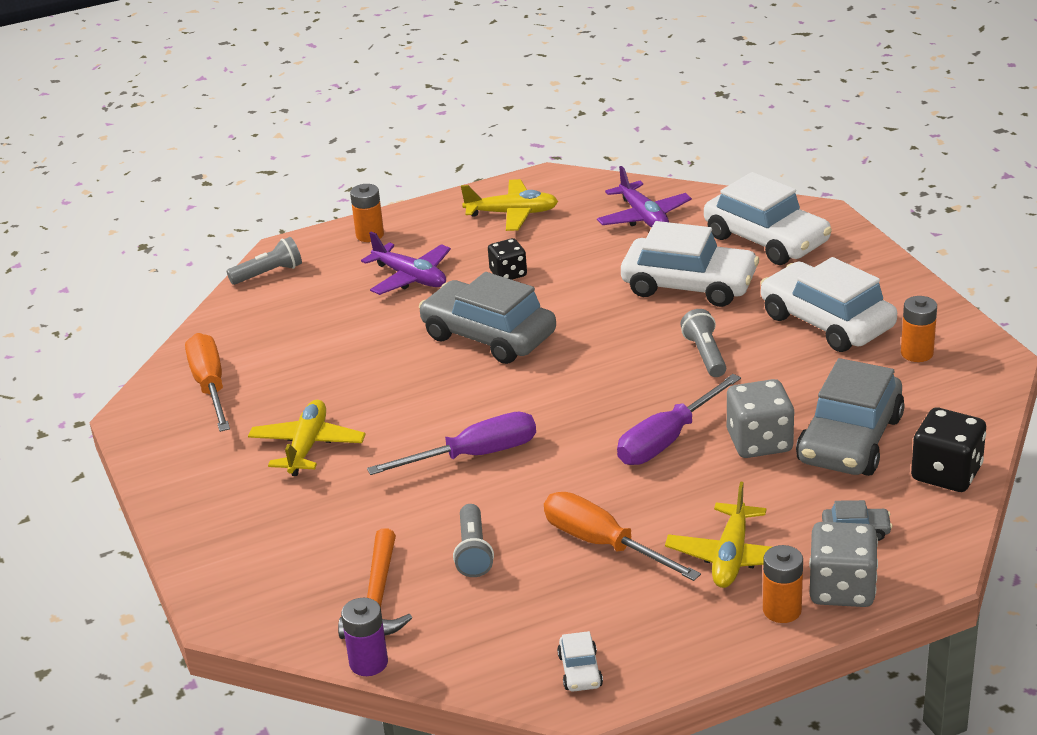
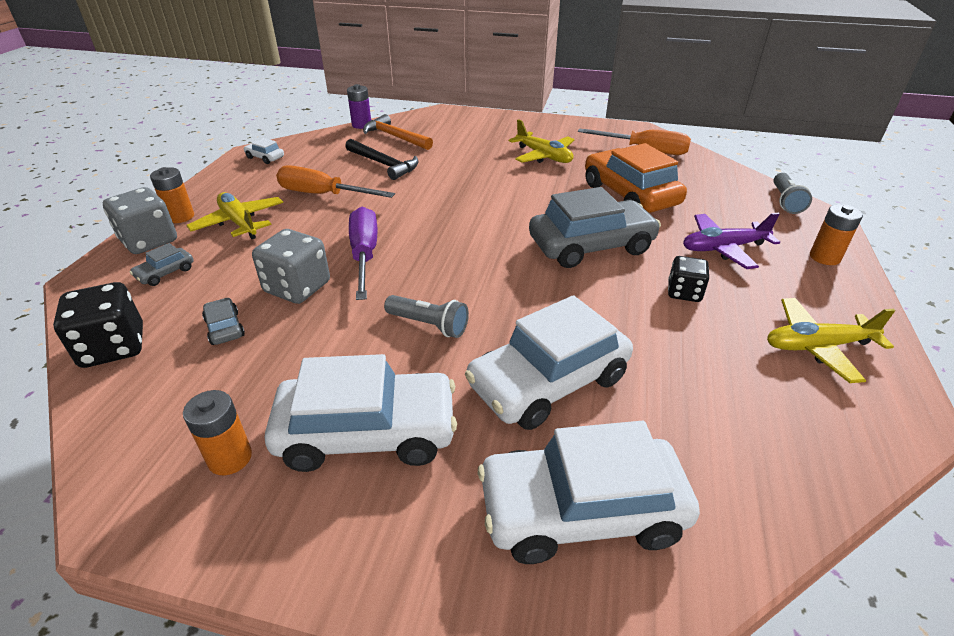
camera: 125 degrees right, 5 degrees up
(352, 354) = (629, 195): none -> orange car
(473, 552) = (383, 164): grey flashlight -> black hammer
(474, 455) = (460, 192): purple screwdriver -> none
(512, 214) = (817, 346): yellow plane -> yellow plane turned 45 degrees clockwise
(603, 544) = (323, 195): orange screwdriver -> orange screwdriver turned 150 degrees counterclockwise
(643, 217) = (736, 436): purple plane -> none
(850, 440) = (225, 328): grey car -> grey car, size x0.42

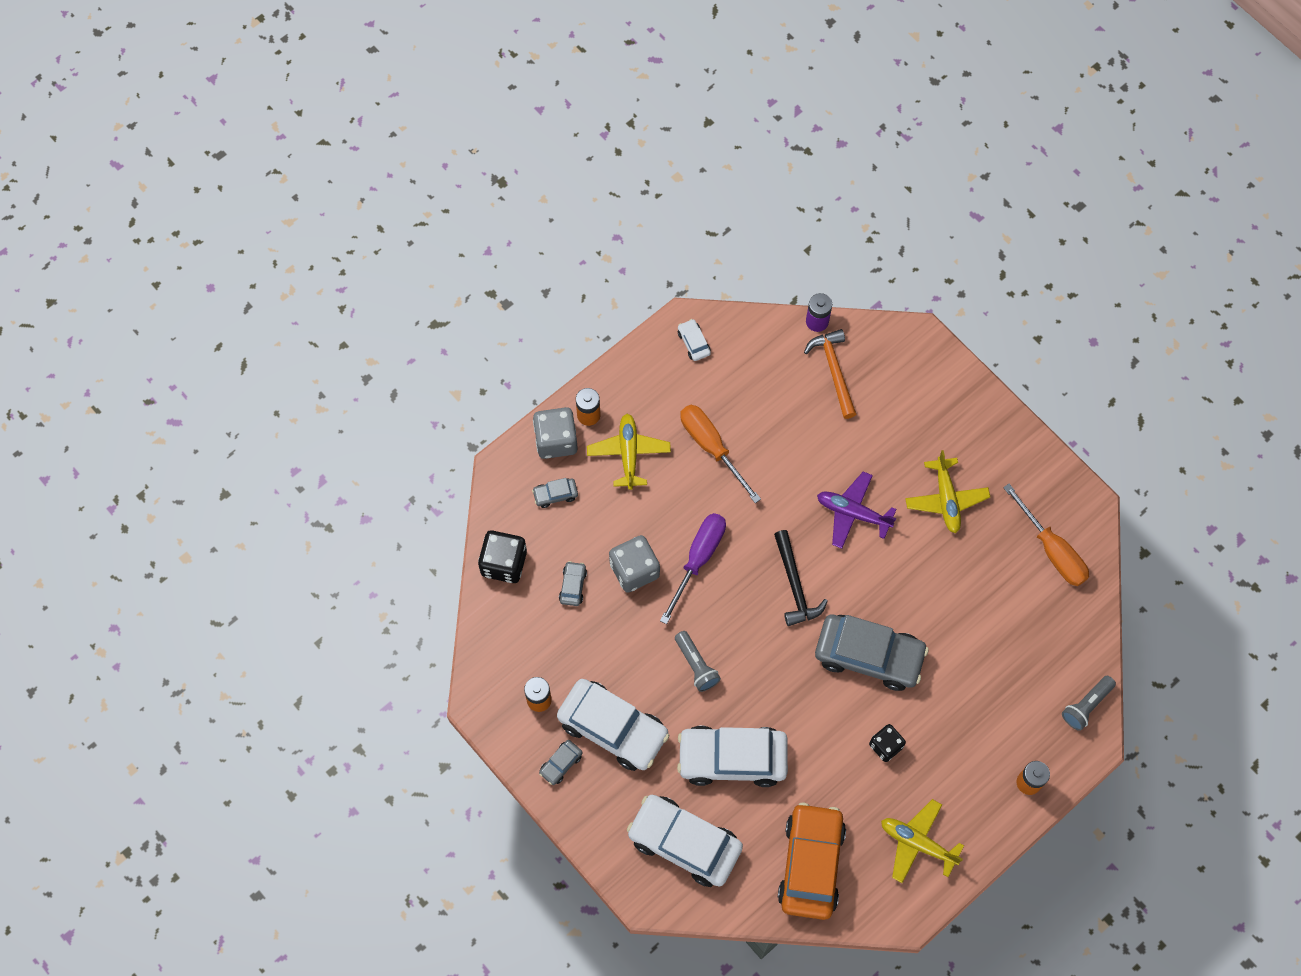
camera: 35 degrees right, 30 degrees up
(310, 520) = (561, 764): none -> grey car
(383, 164) = (791, 423): black hammer -> black hammer (795, 585)
(629, 195) = (964, 610): orange car -> orange car (810, 864)
(723, 248) = (964, 723): purple plane -> purple plane (853, 513)

